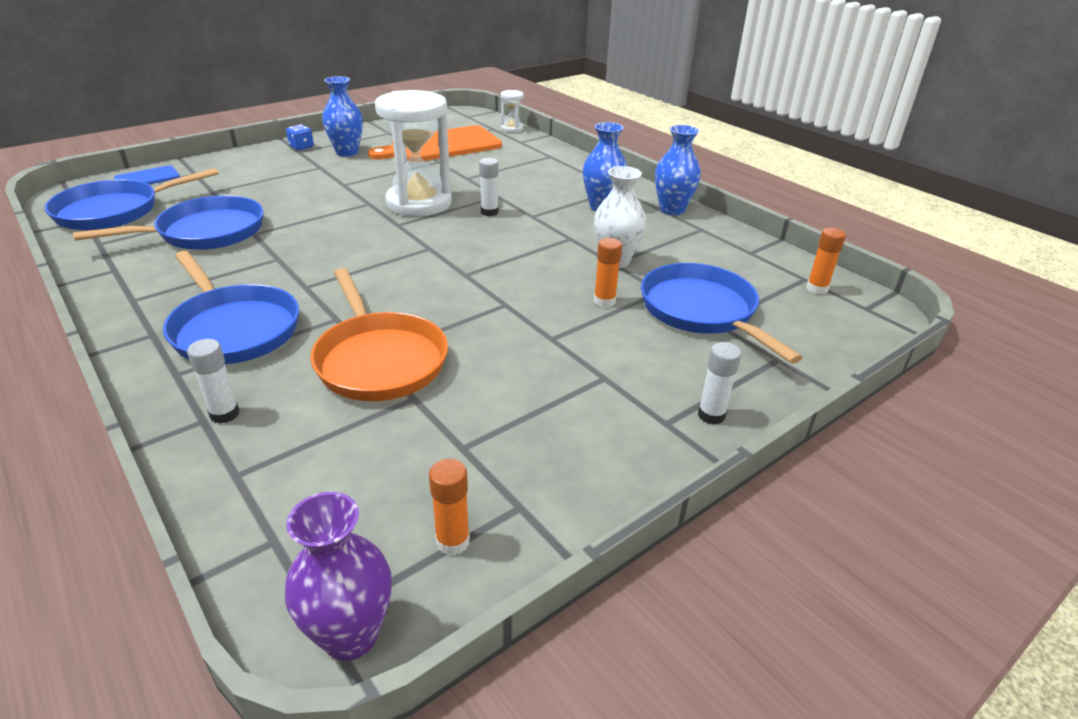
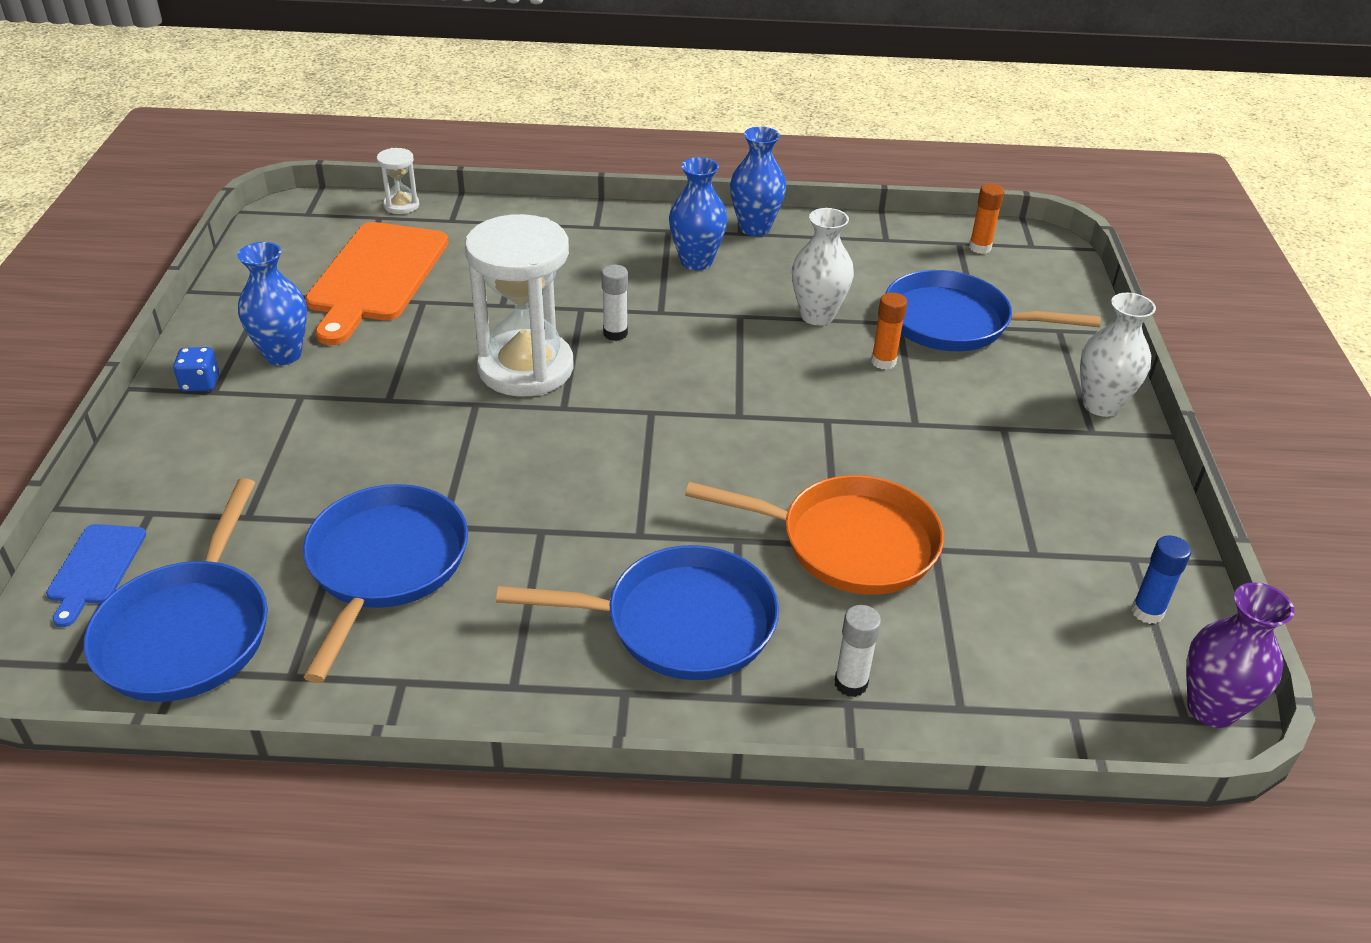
camera: 50 degrees left, 5 degrees up
(452, 541) = (1147, 612): orange glue stick -> blue glue stick
(711, 415) = (1101, 405): white glue stick -> white vase

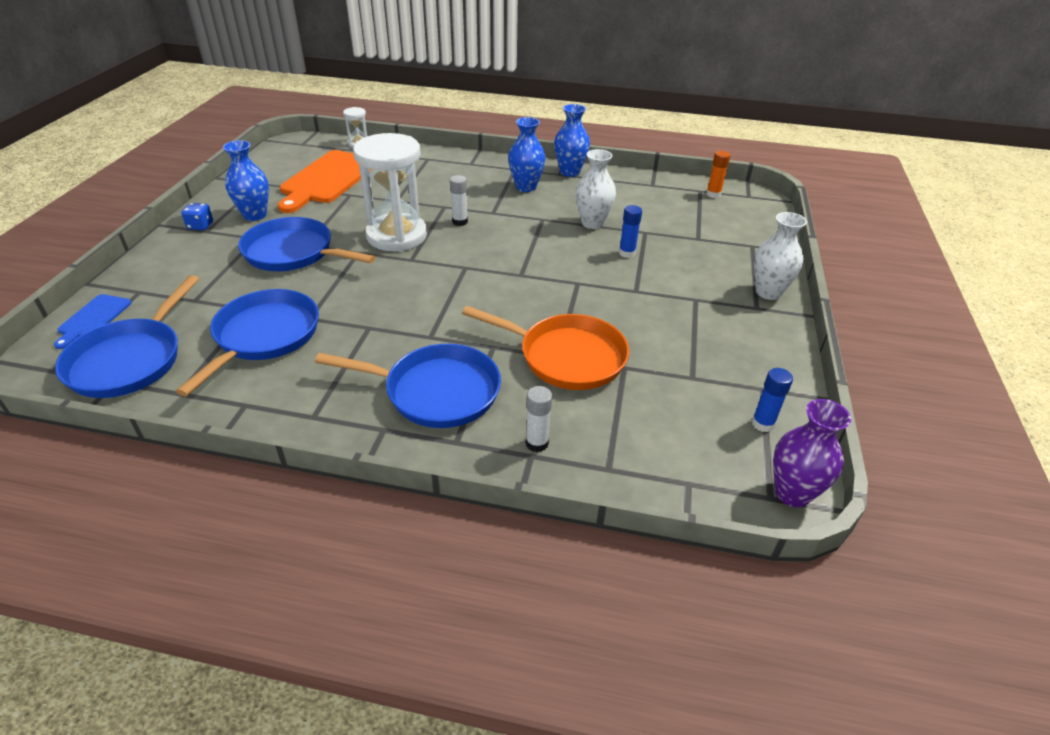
camera: 10 degrees right, 0 degrees up
(883, 362) = (627, 253): orange glue stick -> blue glue stick
(954, 322) = (682, 235): blue pan -> blue pan (293, 253)

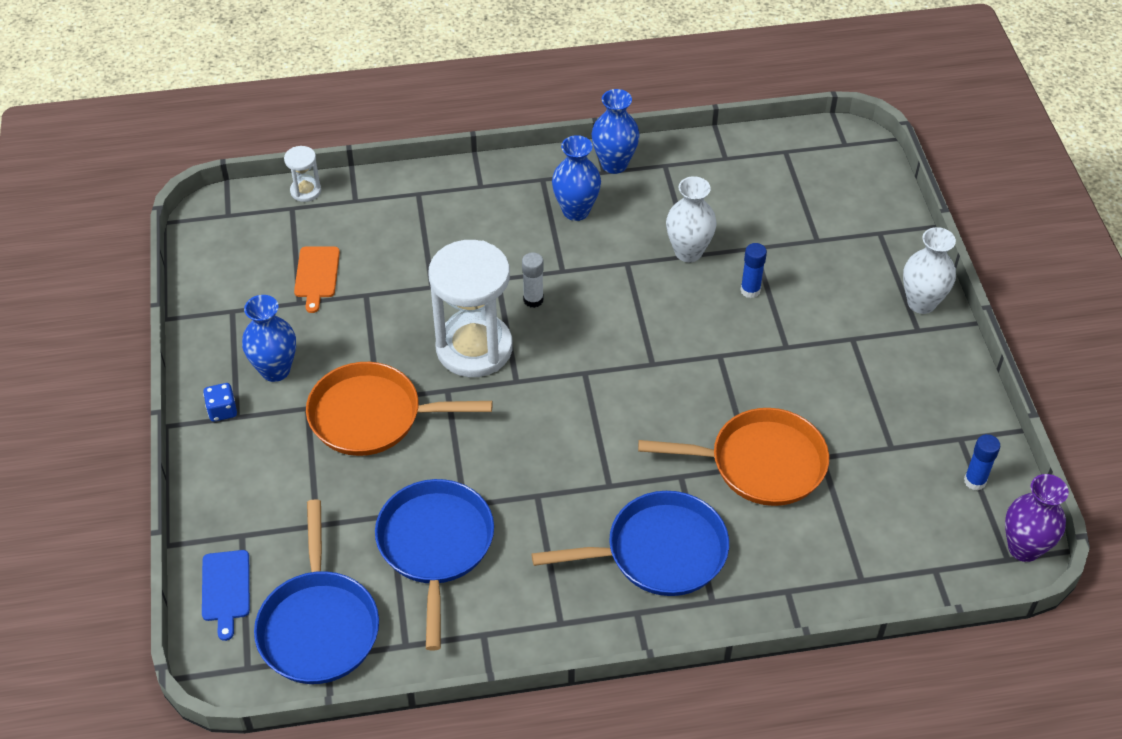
camera: 20 degrees left, 10 degrees up
(293, 253) = (372, 416): blue pan -> orange pan
(328, 179) = (317, 275): orange cutting board -> orange cutting board, size x0.49
(537, 443) = (786, 576): white glue stick -> none
(713, 194) = (803, 154): orange glue stick -> none

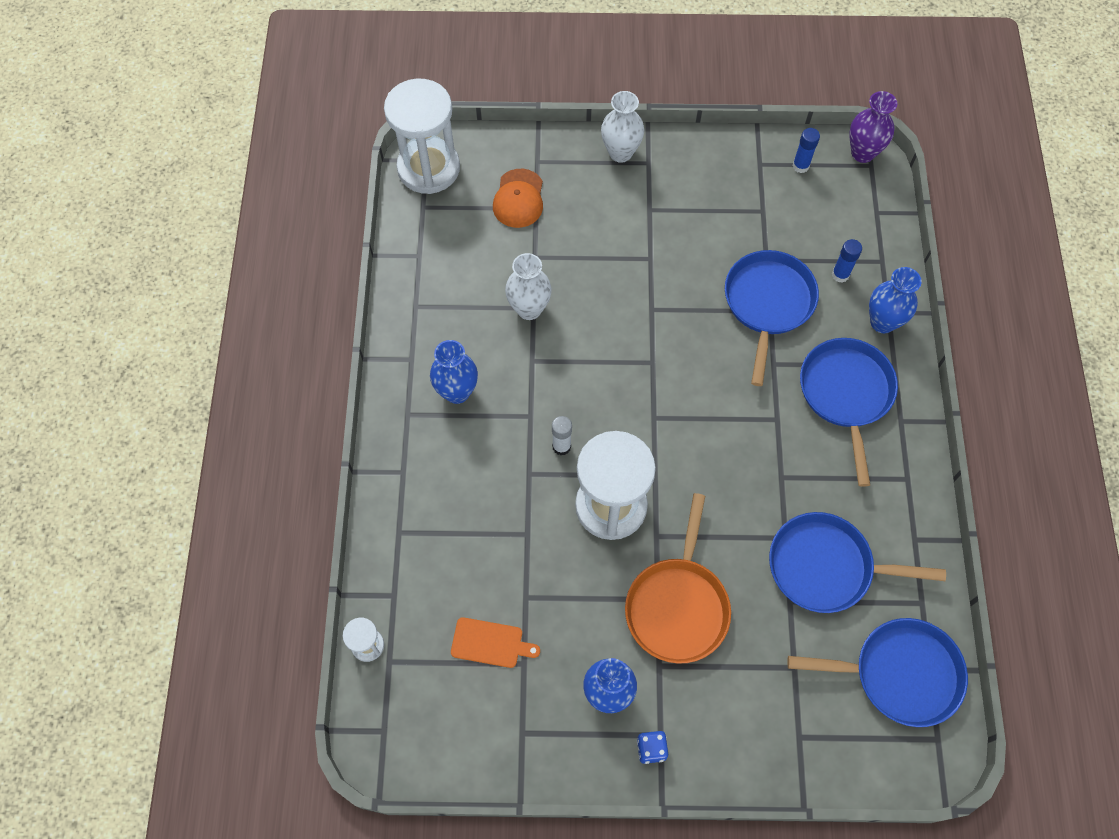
camera: 80 degrees left, 15 degrees up
(226, 589) = (857, 755): blue cutting board -> none
(614, 164) = (403, 348): blue vase -> blue vase (882, 322)
(750, 290) = (583, 271): blue glue stick -> blue glue stick (840, 275)
(760, 463) = (768, 304): orange pan -> blue pan
(824, 224) = (518, 199): none -> orange cap
(835, 148) = (428, 168): none -> white hourglass

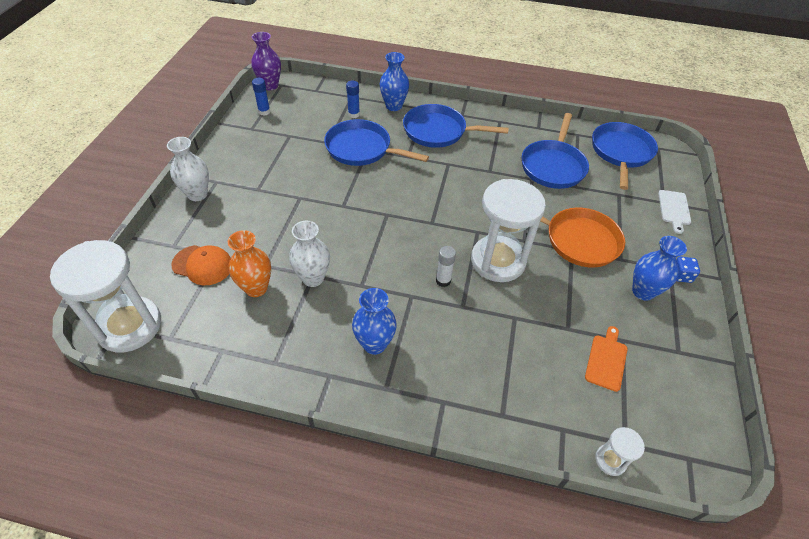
camera: 80 degrees left, 15 degrees down
(501, 259) = (256, 288): none -> orange vase
(788, 752) = (674, 209): none -> white cutting board

